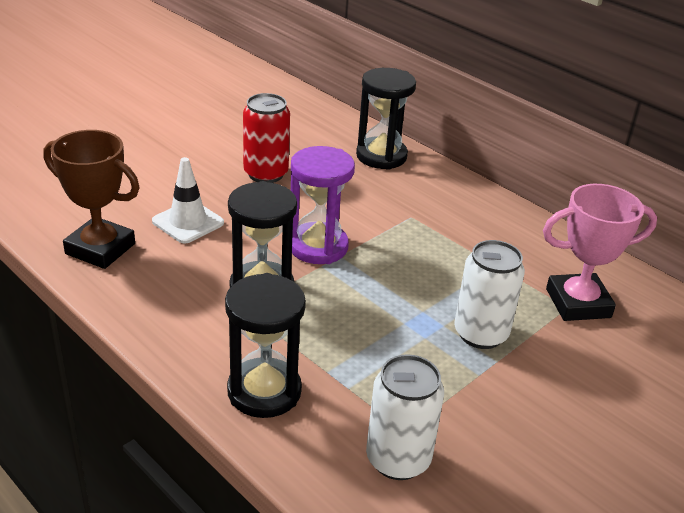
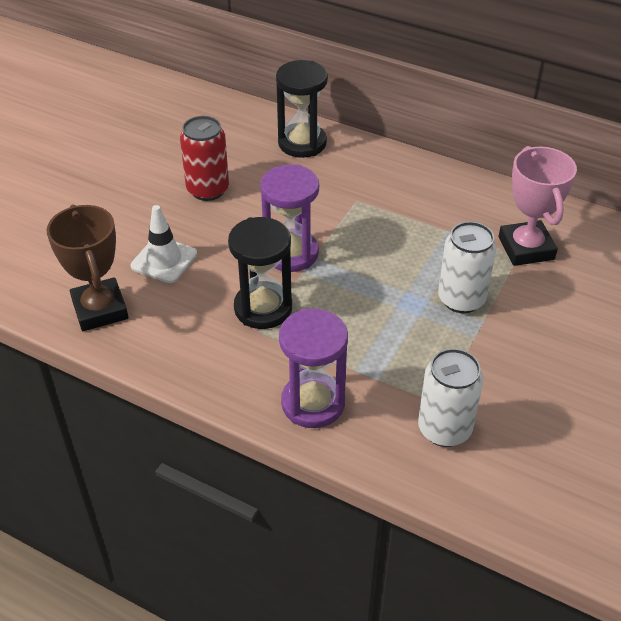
camera: 15 degrees left, 10 degrees up
(100, 249) = (100, 309): brown trophy -> brown trophy turned 60 degrees clockwise
(264, 391) = (313, 403): black hourglass -> purple hourglass
(578, 303) = (526, 248): pink trophy -> pink trophy turned 75 degrees counterclockwise

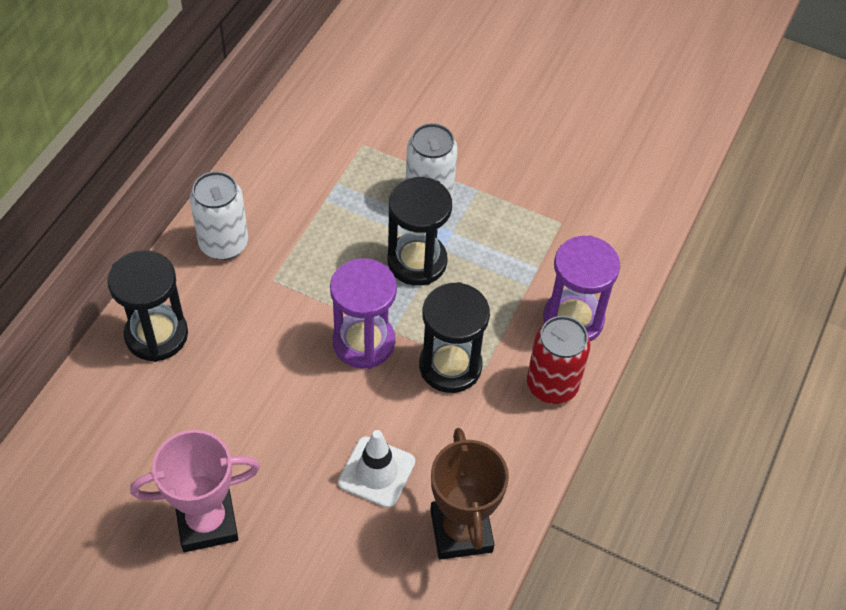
camera: 95 degrees left, 10 degrees up
(100, 309) = (461, 531): brown trophy -> brown trophy turned 75 degrees counterclockwise
(208, 190) = (246, 436): red can -> red can (552, 385)
(380, 289) = (417, 261): none -> black hourglass
(444, 429) = (590, 220): white can -> white can (223, 243)
(526, 248) = (354, 137): pink trophy -> pink trophy (207, 522)

